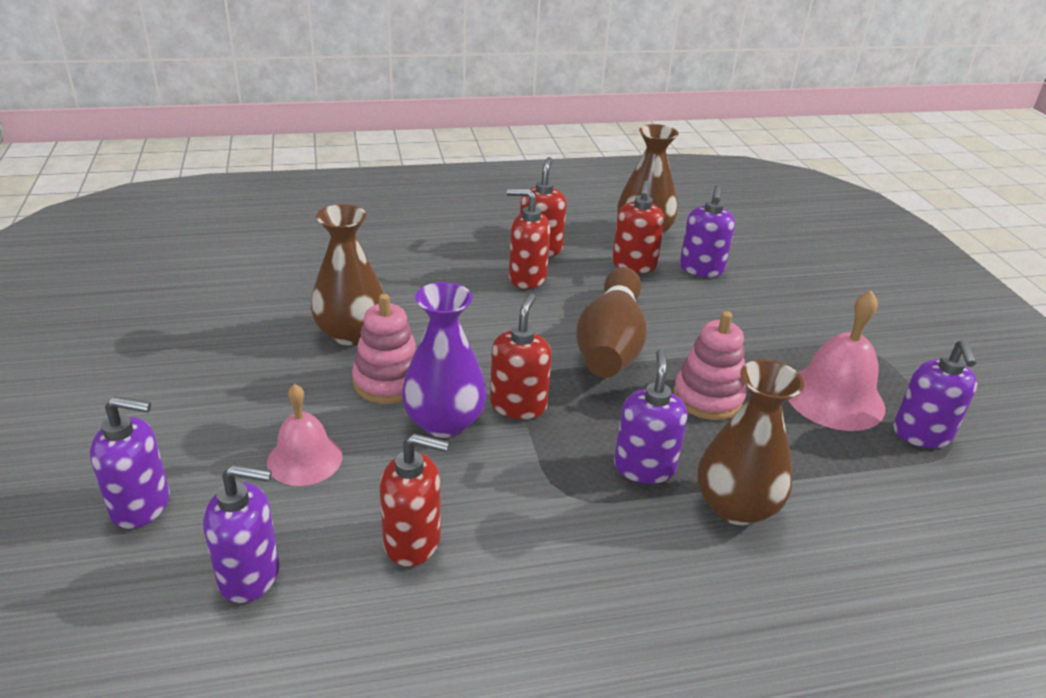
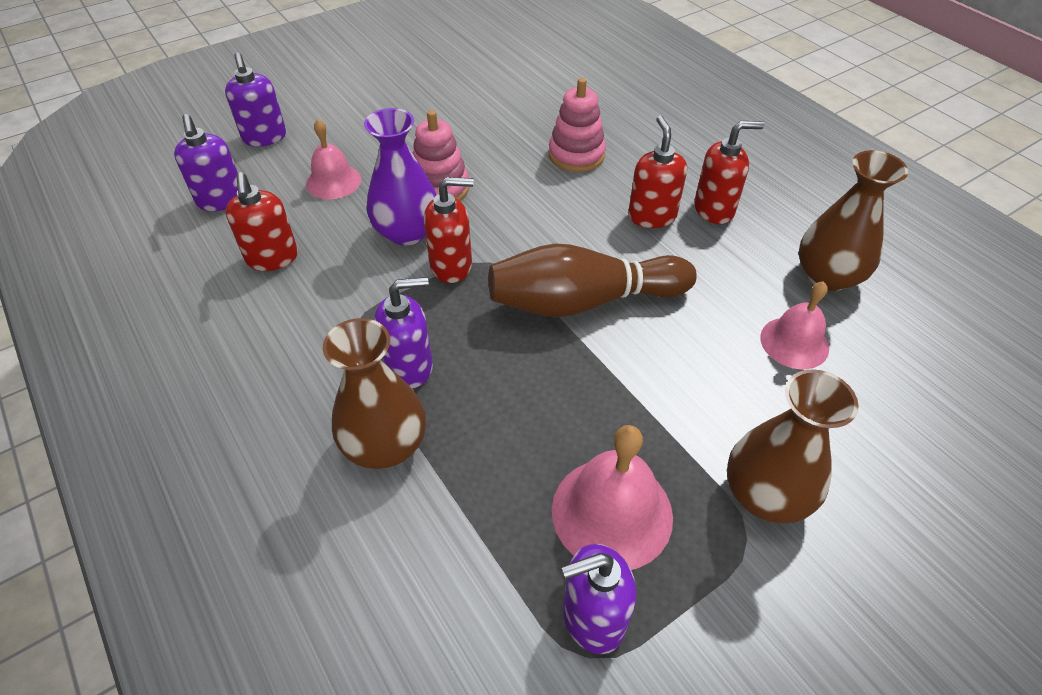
camera: 70 degrees right, 15 degrees up
(351, 333) = (488, 149): brown vase -> brown vase (765, 494)
(634, 265) = (748, 284): red soap dispenser -> none
(701, 269) = (794, 342): purple soap dispenser -> pink bell
(708, 398) = (541, 394): pink stacking toy -> pink stacking toy (576, 155)

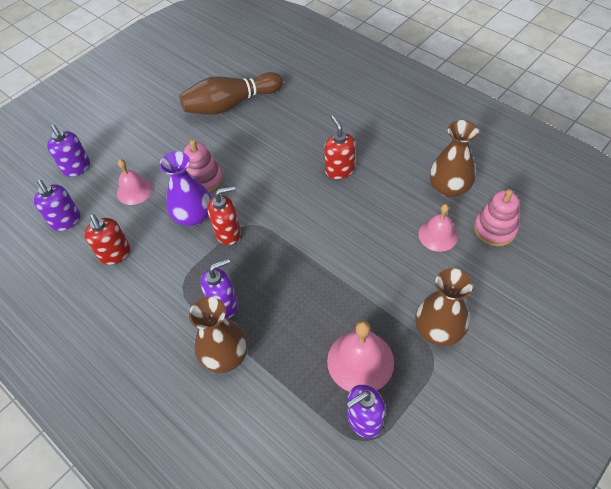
camera: 10 degrees left, 5 degrees up
(576, 155) = (283, 136): pink stacking toy -> pink stacking toy (494, 229)
(583, 301) = (313, 237): brown bowling pin -> brown bowling pin (230, 104)
(714, 209) = (375, 157): red soap dispenser -> none

